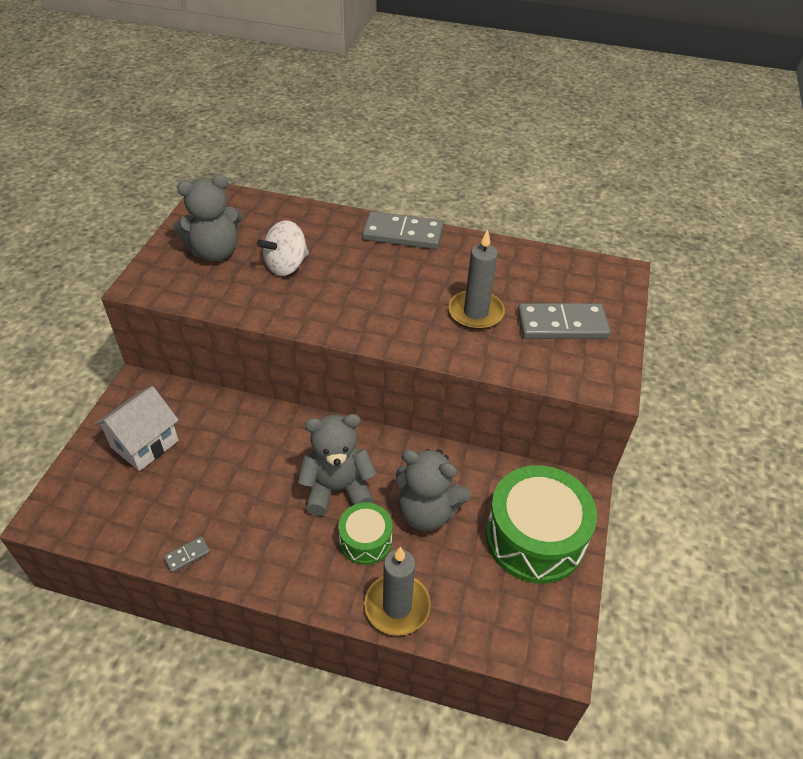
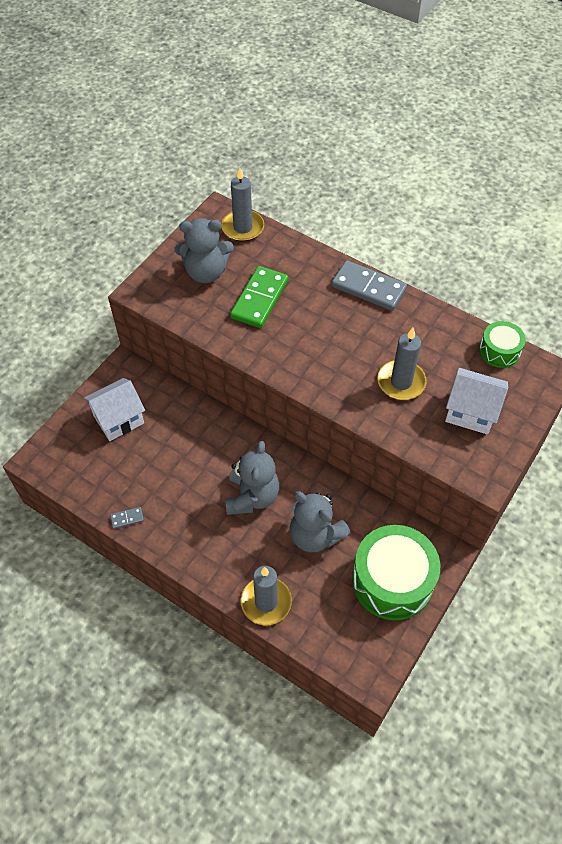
camera: 20 degrees right, 10 degrees up
(243, 204) = (243, 228): none -> grey candle
(286, 266) = (259, 299): white spinning top -> green domino
(337, 489) = (252, 496): grey teddy bear -> grey teddy bear turned 90 degrees clockwise
(365, 540) = (259, 545): green drum -> green drum (499, 351)
(562, 325) = (471, 412): grey domino -> white house

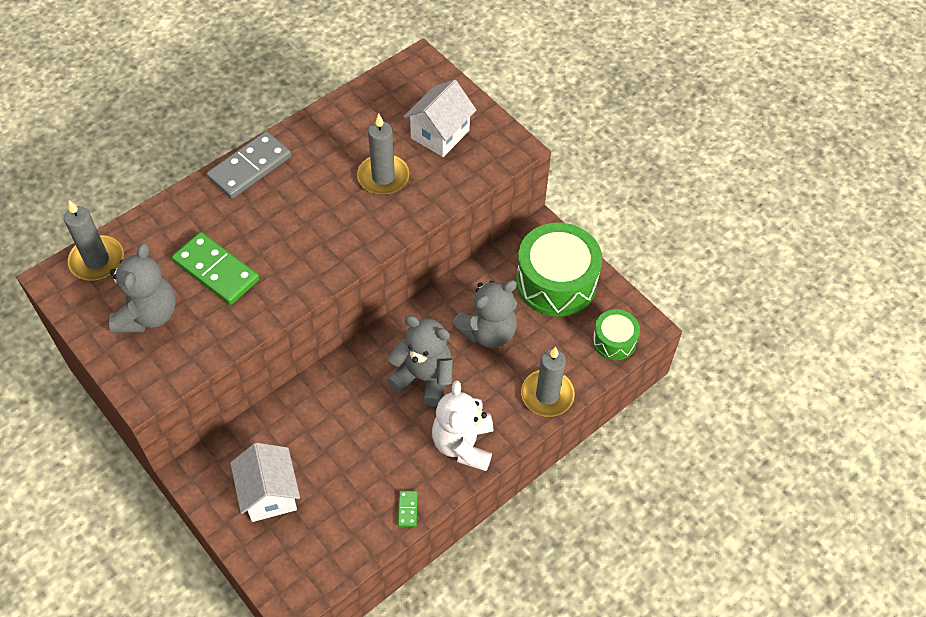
camera: 75 degrees left, 0 degrees up
(127, 518) = (407, 509): grey domino -> green domino
(197, 544) = (463, 444): none -> white teddy bear
(499, 351) = (379, 89): green drum -> green drum (614, 341)

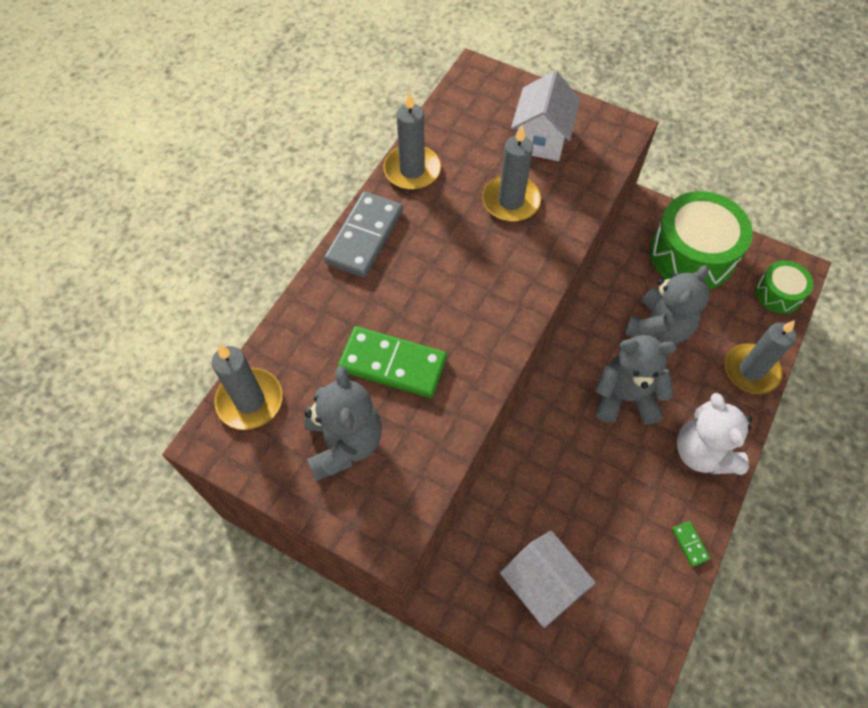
camera: 20 degrees left, 5 degrees up
(318, 127) = (412, 170): none -> grey candle

